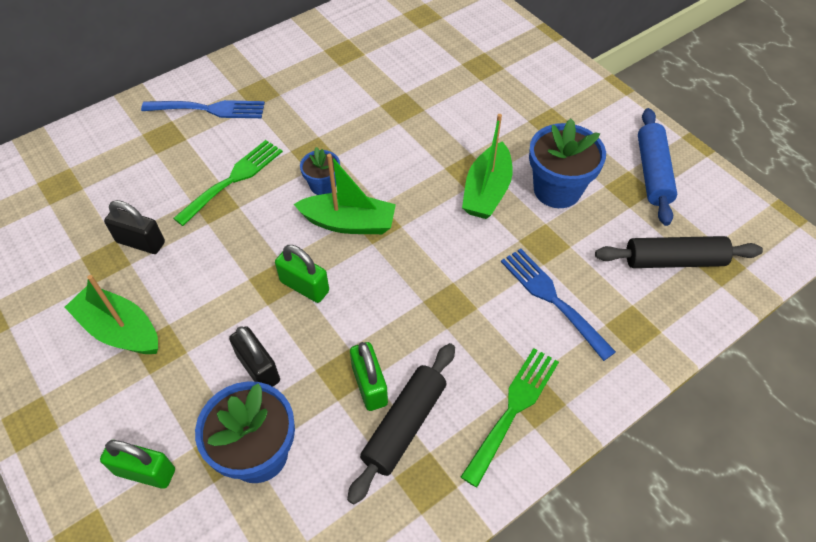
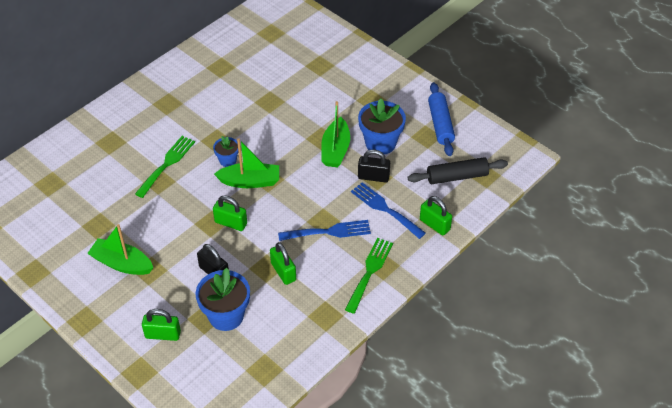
camera: 10 degrees left, 5 degrees down
(140, 242) = (117, 211): black padlock -> black padlock (373, 177)
(209, 109) = (137, 119): blue fork -> blue fork (329, 232)
(404, 425) = (308, 289): black rolling pin -> none
(631, 338) = (434, 224): none -> green padlock

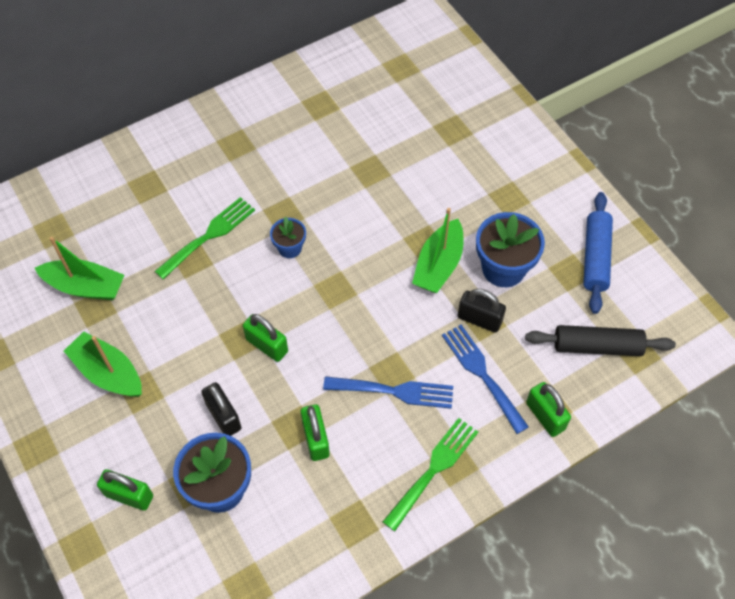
camera: 15 degrees right, 10 degrees up
(250, 181) = (310, 287): green boat -> green boat (85, 287)

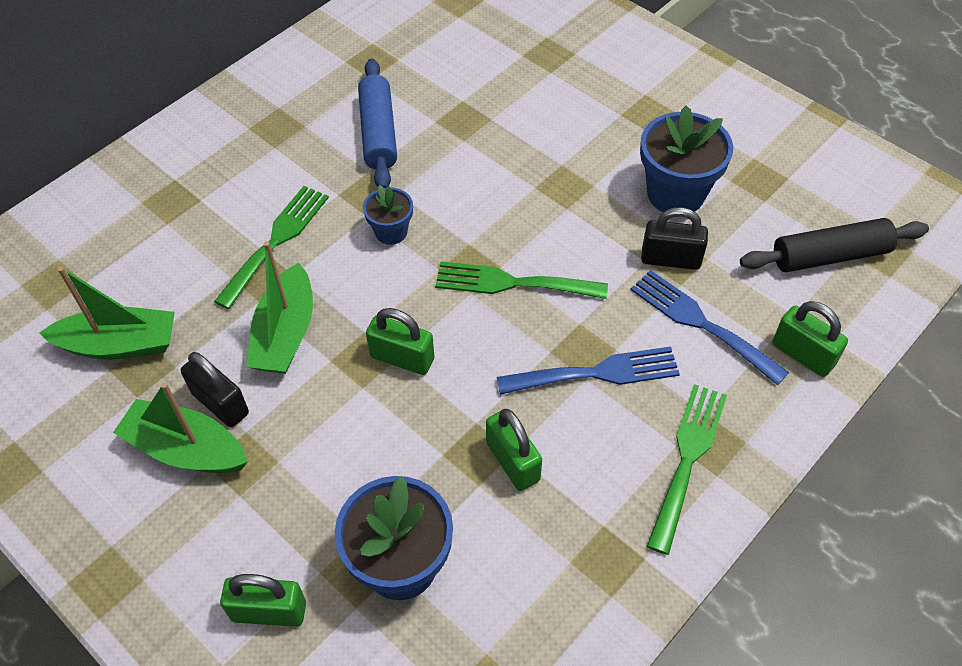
camera: 15 degrees left, 5 degrees down
(223, 416) = (373, 465): black padlock -> black padlock (220, 403)
(360, 309) = (512, 283): none -> green fork
(438, 265) = (592, 208): green boat -> green boat (285, 333)
(595, 257) = (782, 156): blue rolling pin -> blue rolling pin (378, 133)

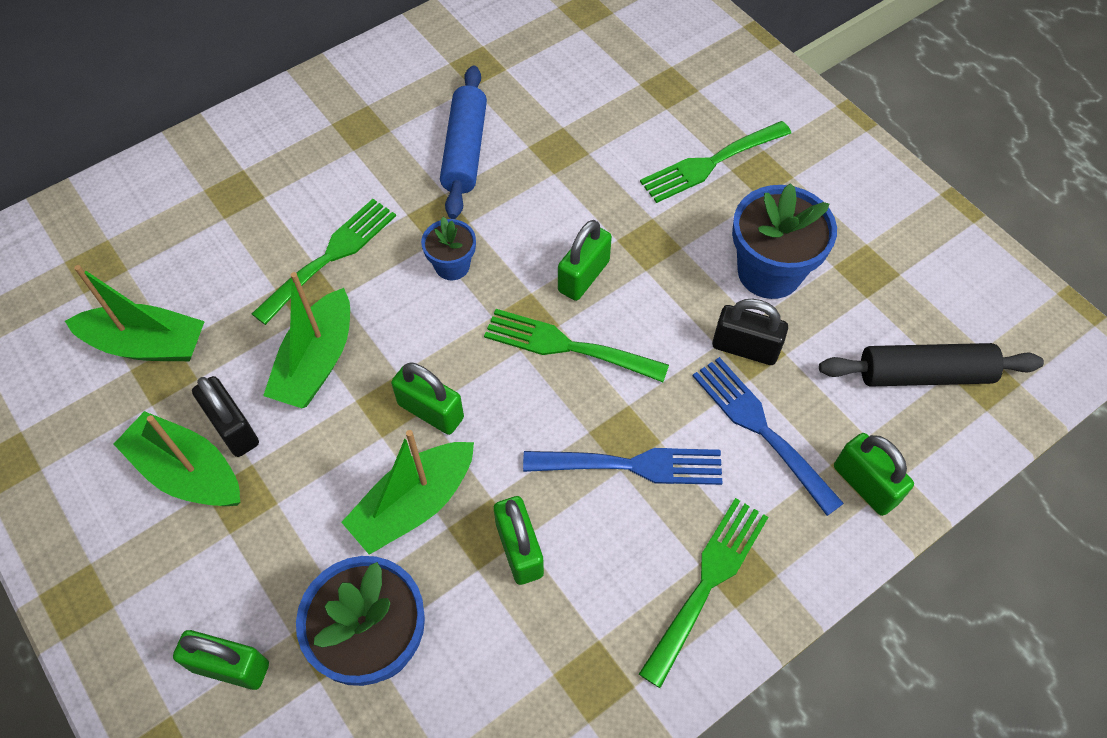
camera: 10 degrees right, 5 degrees up
(406, 440) = (414, 504): none -> green boat
(512, 222) = (583, 276): none -> green padlock
(601, 112) = (710, 163): none -> green fork

